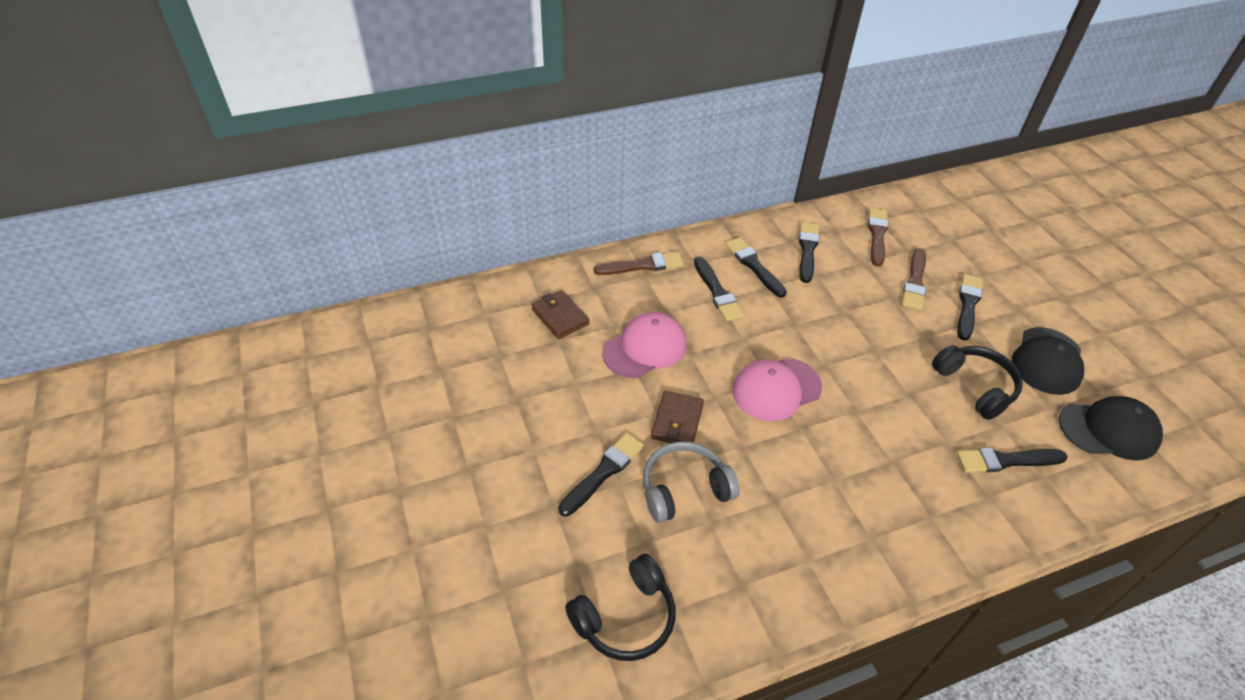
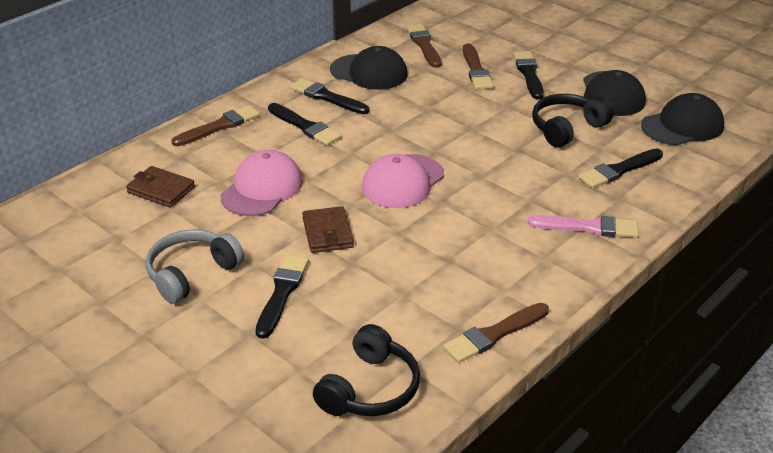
camera: 25 degrees left, 10 degrees down
(684, 489) = (365, 279): grey headphones -> grey headphones (191, 274)
(773, 609) = (494, 334): none -> brown brush
(807, 250) = (369, 72): black brush -> black cap
(936, 519) = (588, 227): none -> pink brush
(975, 386) = (567, 128): black headphones -> black headphones turned 75 degrees counterclockwise

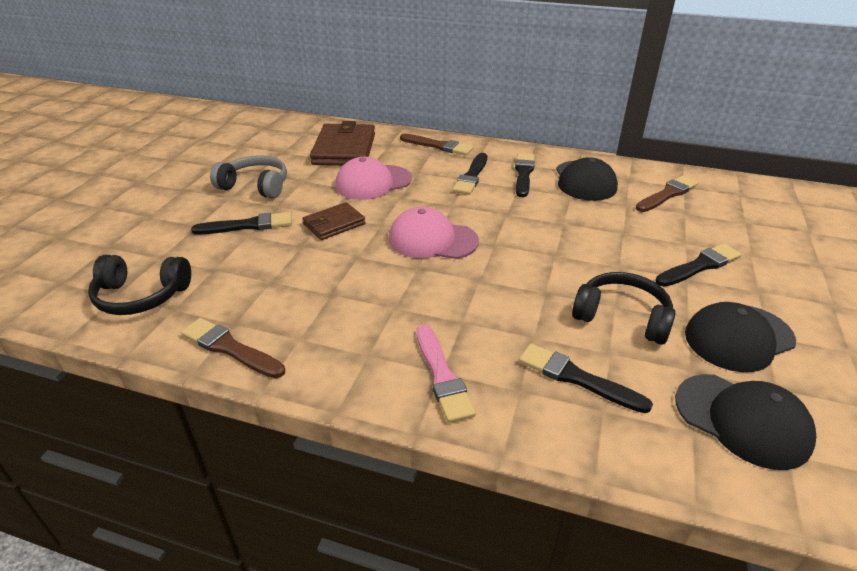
camera: 65 degrees right, 0 degrees up
(161, 190) = (344, 149): brown wallet -> brown wallet, size x1.74
(262, 188) = (373, 182): pink cap -> pink cap turned 150 degrees clockwise
(476, 70) = (662, 232): brown brush -> none

